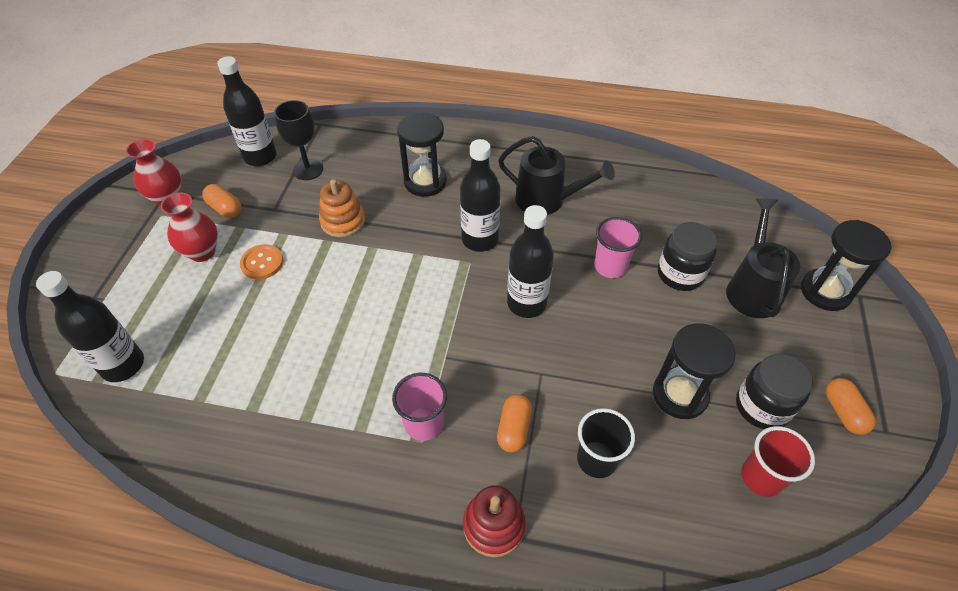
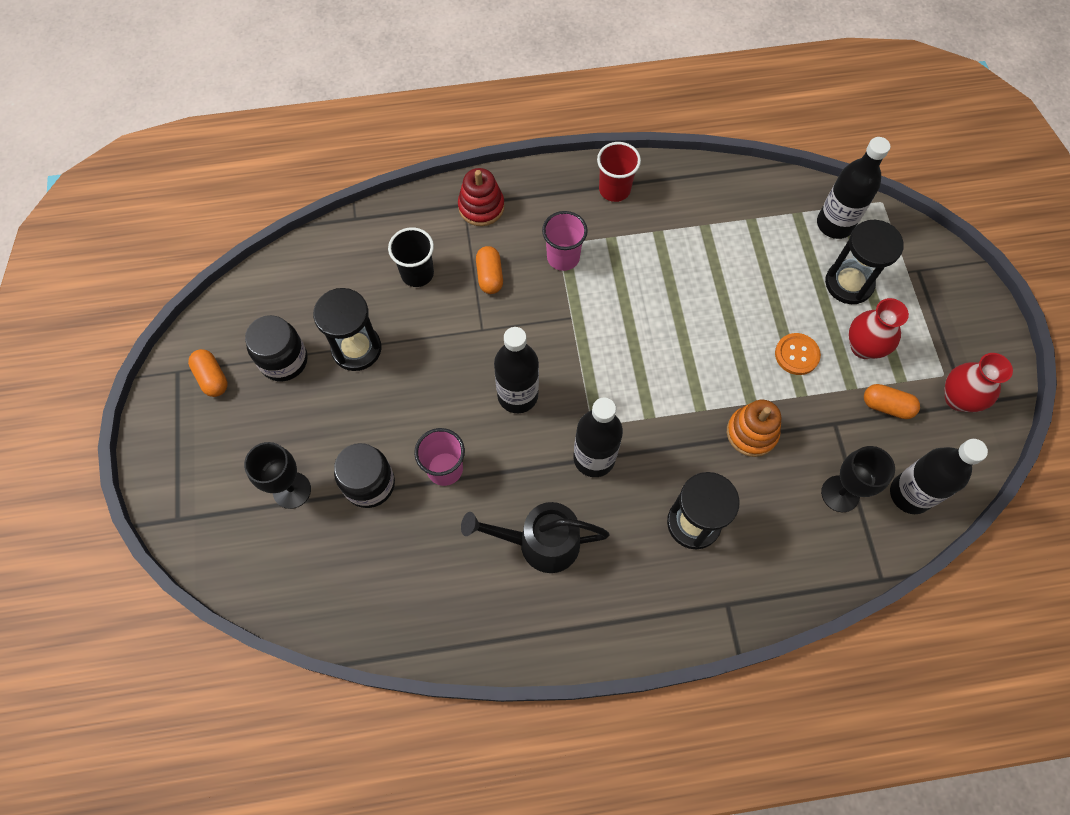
camera: 160 degrees right, 15 degrees up
(752, 288) = (292, 490): black watering can -> black goblet
(761, 477) = (286, 300): red cup -> red cup (614, 189)
(825, 291) = (214, 512): black hourglass -> black hourglass (849, 283)

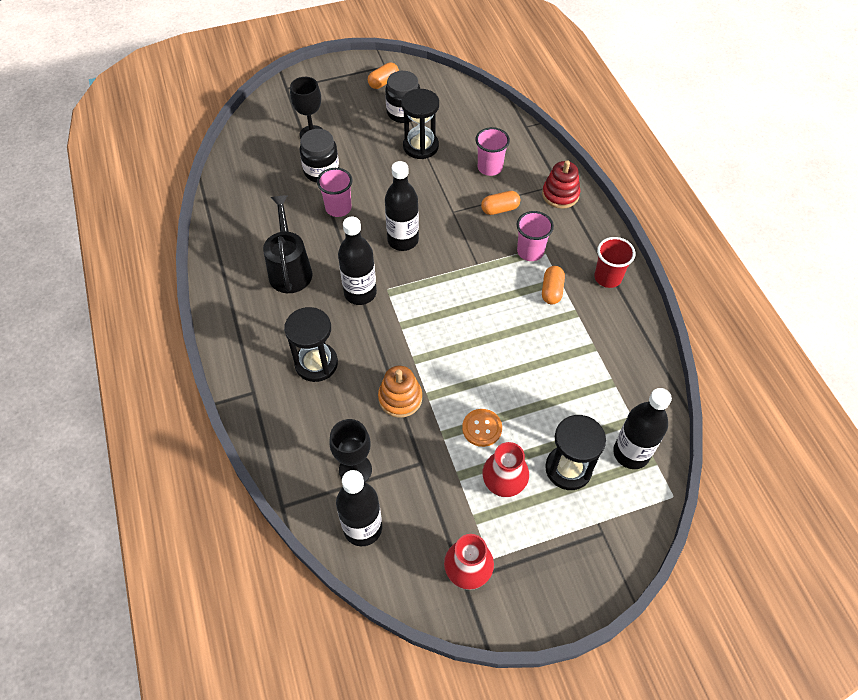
camera: 80 degrees right, 10 degrees down
(417, 273) = (490, 168): black cup -> pink cup
(886, 406) = (446, 506): orange capsule -> orange capsule (551, 291)

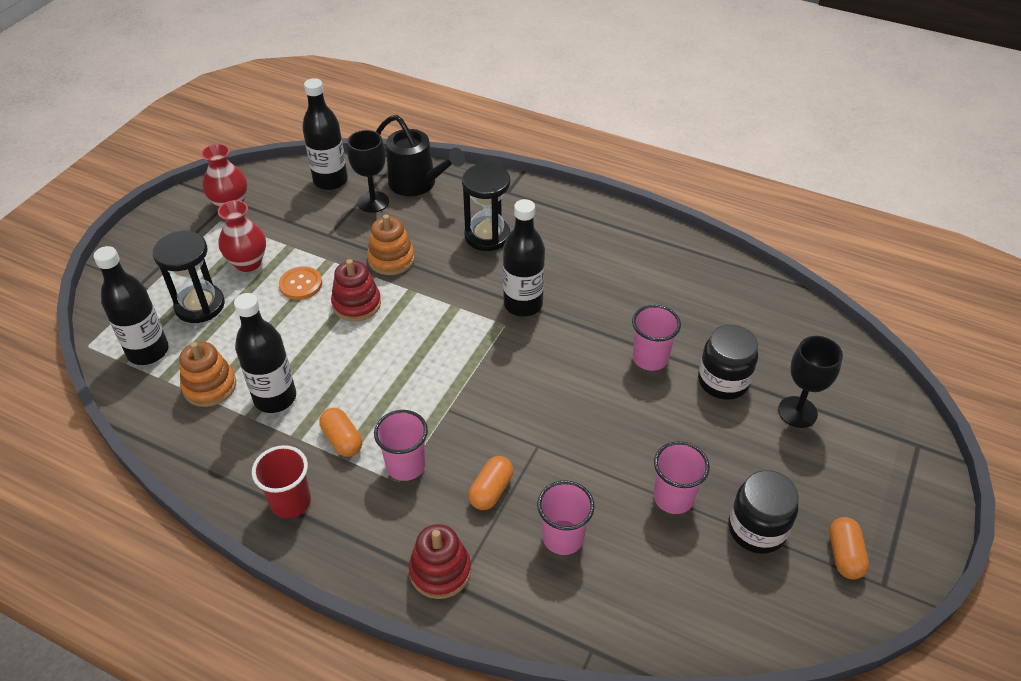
camera: 135 degrees right, 10 degrees down
(290, 269) = (608, 278): black watering can -> black watering can (418, 184)
(403, 240) = (548, 376): black bottle -> black bottle (275, 398)
(420, 146) = (673, 498): black hourglass -> pink cup
(460, 378) = (356, 304): none -> red stacking toy
(605, 389) = (210, 386): none -> orange stacking toy

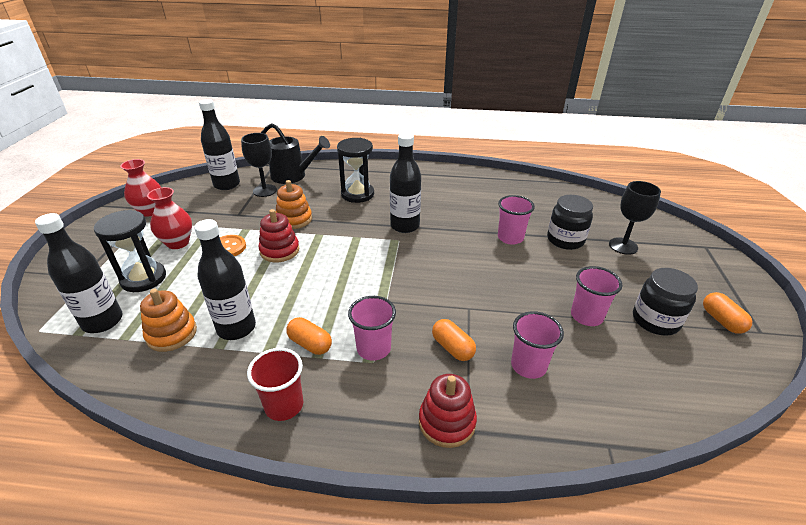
camera: 20 degrees left, 10 degrees down
(491, 490) = (452, 348): orange capsule -> orange capsule turned 45 degrees counterclockwise

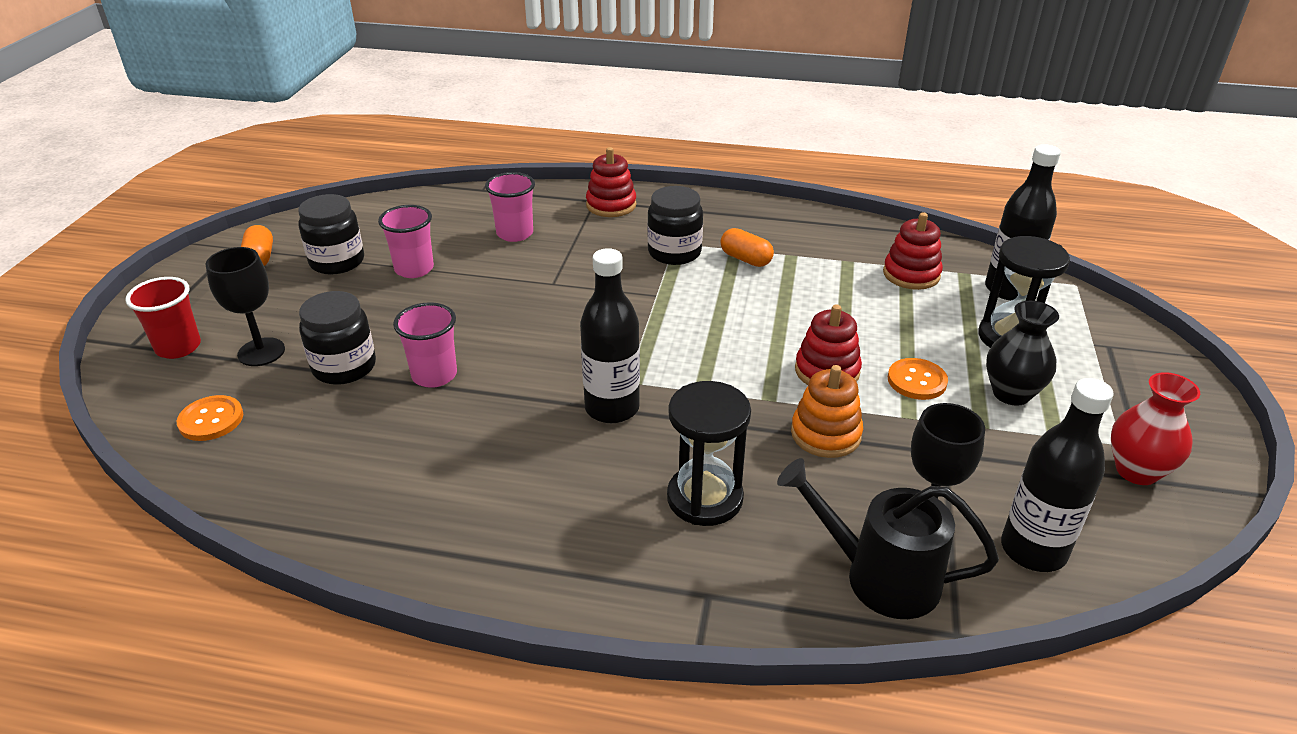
camera: 175 degrees left, 0 degrees up
(171, 334) = (911, 274): orange stacking toy -> red stacking toy
(178, 243) = (1011, 393): red vase -> black vase
(236, 328) = (837, 276): black bottle -> none
(284, 405) = (758, 219): red cup -> red cup (178, 347)
(373, 349) = (674, 252): pink cup -> black jar
(452, 348) = (587, 249): orange capsule -> none
(605, 212) = (211, 420): none -> orange button

